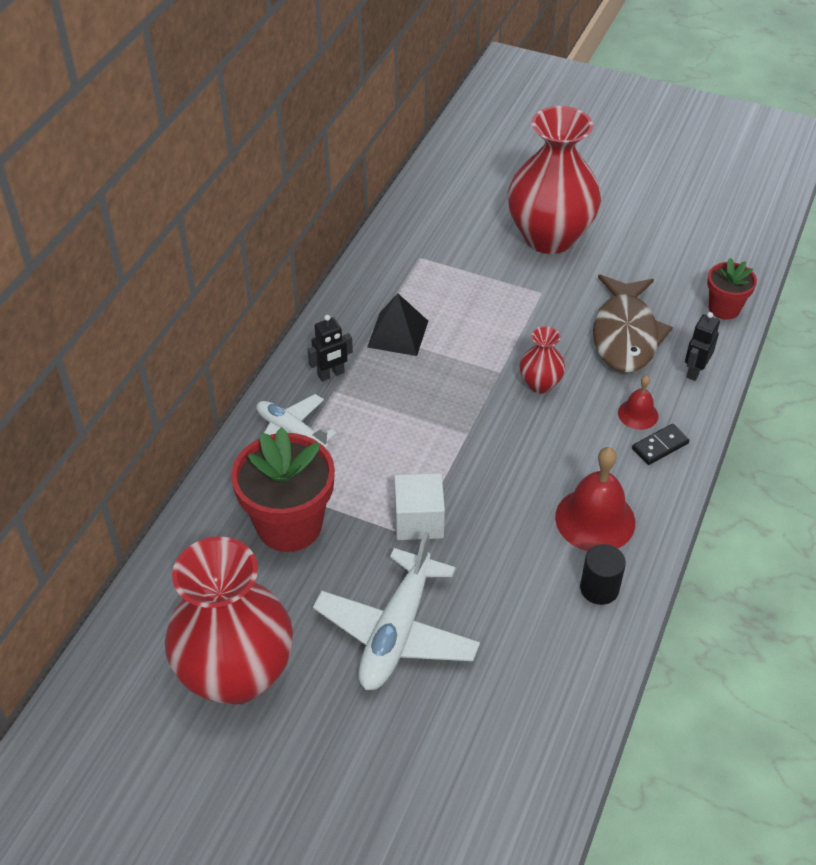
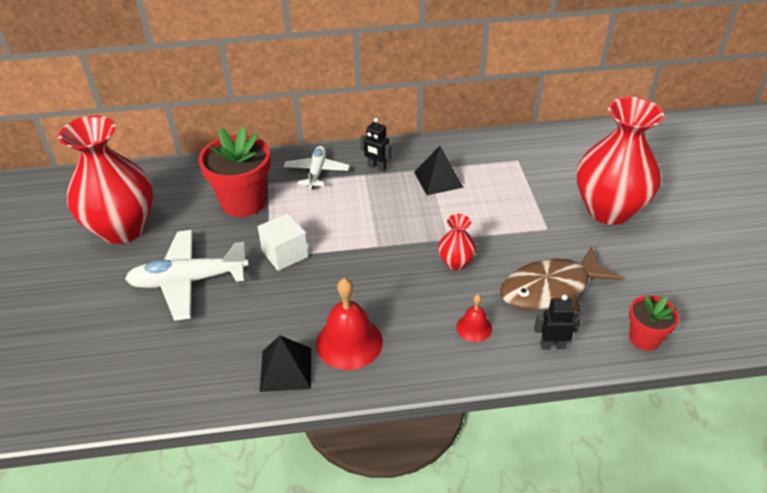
camera: 60 degrees right, 5 degrees down
(599, 588) = (286, 369): black cylinder -> black pyramid
(660, 446) = (452, 353): black domino -> none

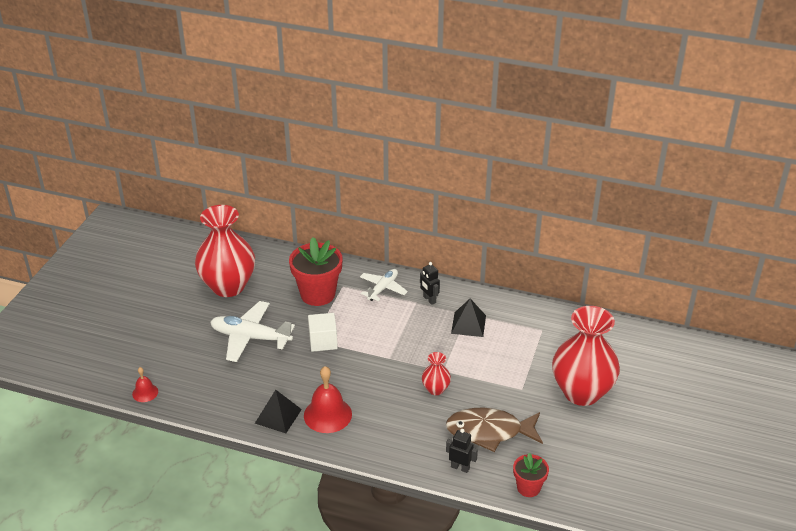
camera: 25 degrees right, 5 degrees down
(474, 327) = (415, 436): red bell -> red bell (145, 392)

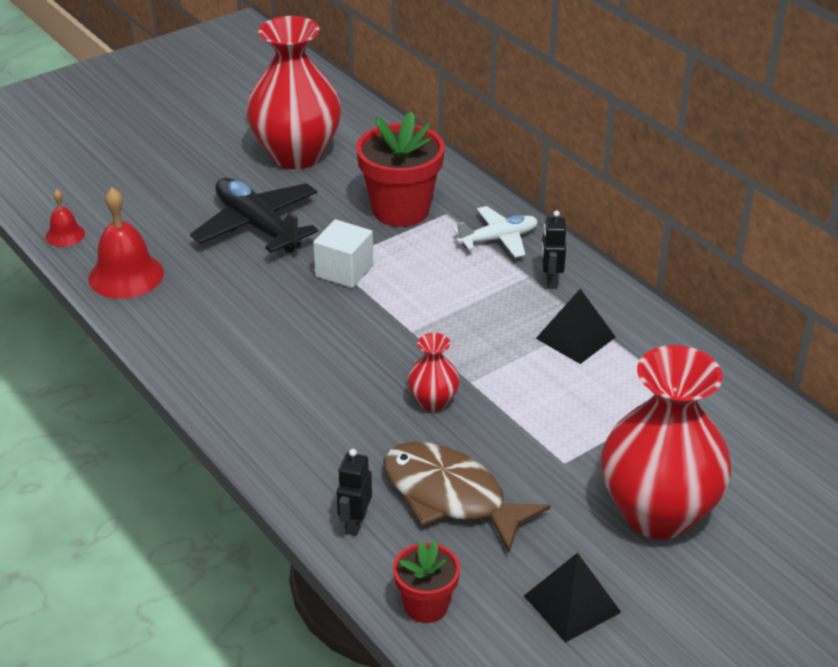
camera: 35 degrees right, 0 degrees up
(250, 337) = (257, 226): white plane -> black plane
(278, 416) = (187, 335): black pyramid -> black pyramid (572, 604)
(327, 414) = (250, 364): red bell -> red bell (126, 275)
(460, 467) = (355, 523): black robot -> black robot turned 135 degrees counterclockwise

